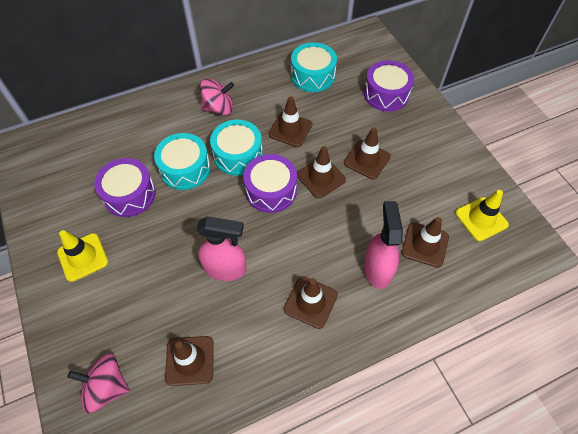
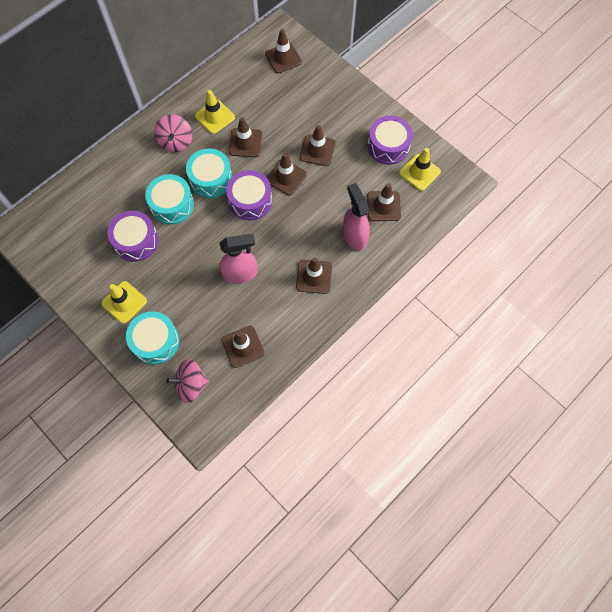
camera: 20 degrees left, 10 degrees up
(218, 108) = (176, 142): pink spinning top -> pink spinning top turned 120 degrees clockwise
(269, 95) = (215, 117): none -> yellow traffic cone
(313, 75) = (245, 86): turquoise drum -> turquoise drum (155, 341)
(363, 60) = (283, 58): none -> brown traffic cone
(386, 94) = (314, 85): purple drum -> purple drum (388, 146)

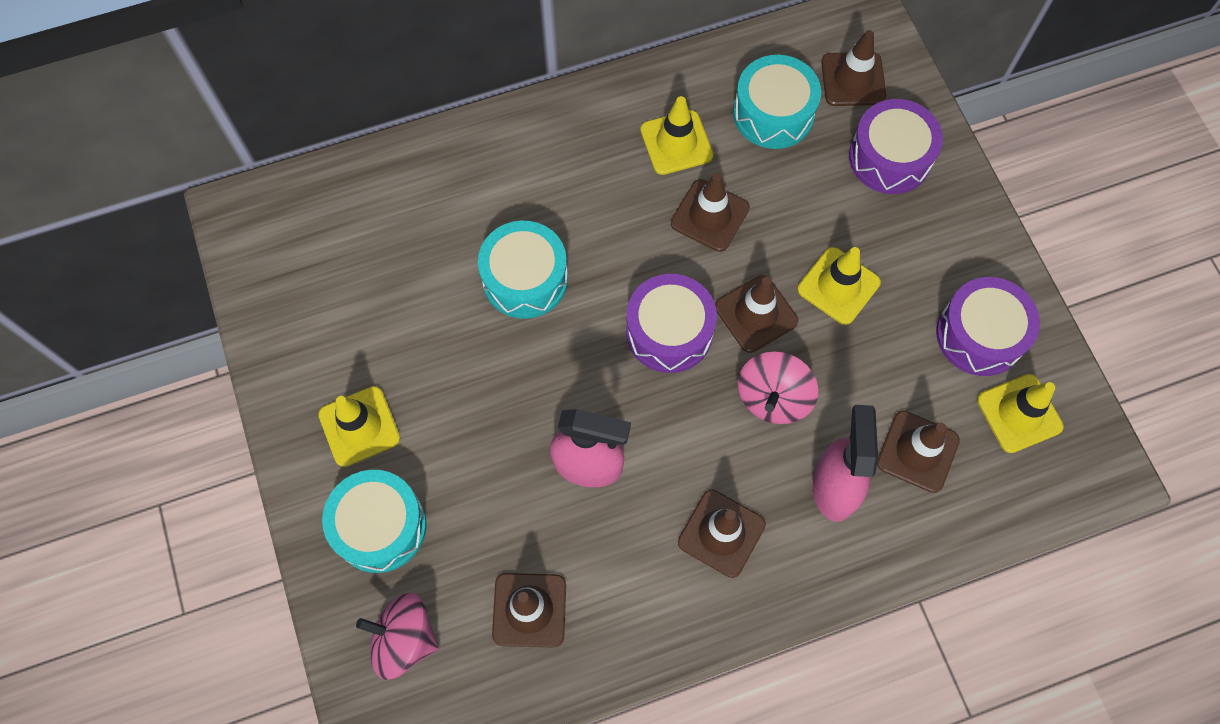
camera: 25 degrees right, 0 degrees up
(136, 241) = (431, 320): purple drum -> purple drum (889, 157)
(176, 142) = (585, 162): pink spinning top -> pink spinning top (773, 397)
(211, 179) = (616, 259): turquoise drum -> turquoise drum (773, 113)
(317, 150) = (838, 286): brown traffic cone -> yellow traffic cone

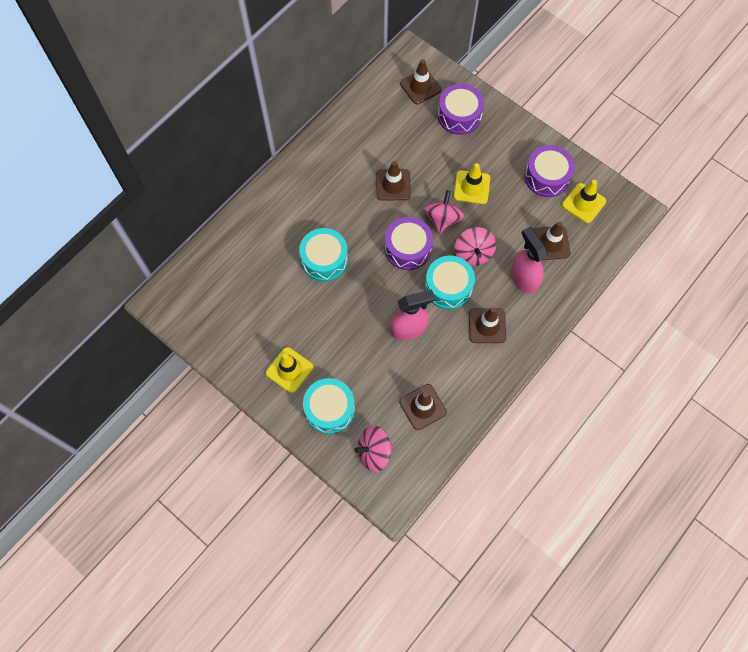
camera: 30 degrees left, 0 degrees up
(676, 143) = (356, 158): yellow traffic cone -> none
(756, 314) = (442, 219): brown traffic cone -> pink spinning top
(773, 113) = (393, 121): turquoise drum -> turquoise drum (448, 287)

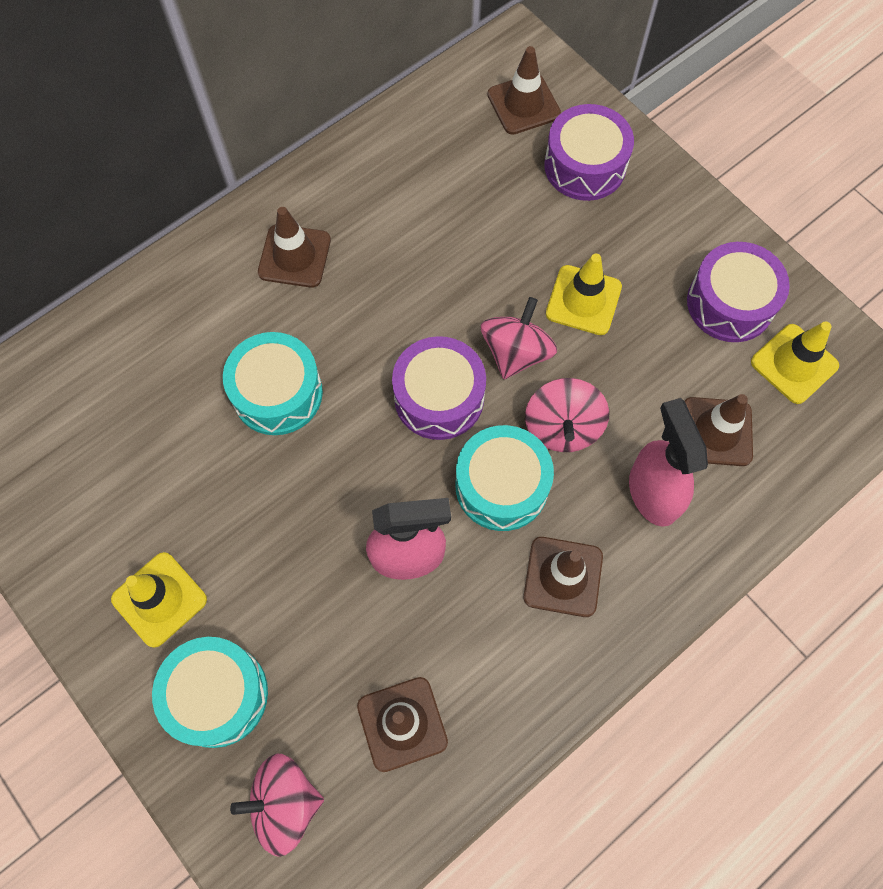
camera: 10 degrees right, 0 degrees up
(393, 185) = (437, 273): brown traffic cone -> brown traffic cone (294, 256)

